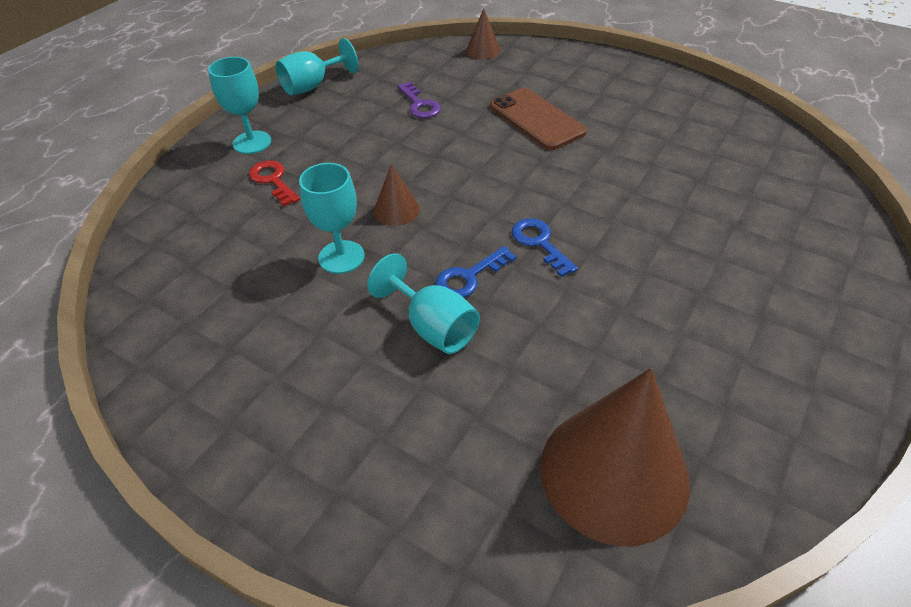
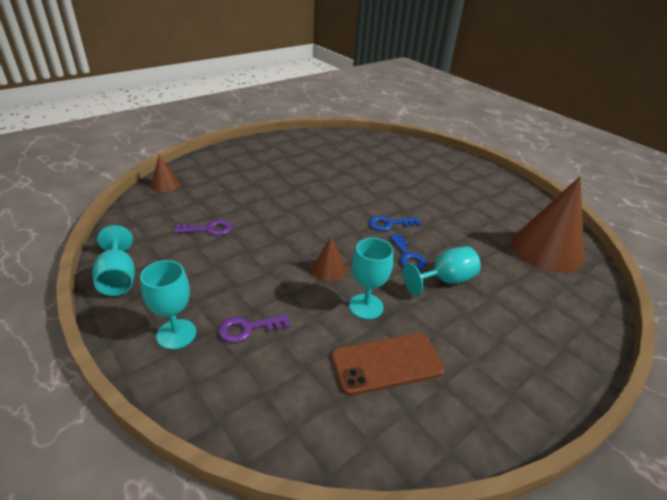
camera: 75 degrees left, 10 degrees down
(273, 180) = (248, 328): red key -> purple key
(536, 119) = (271, 190): brown phone -> brown phone (386, 363)

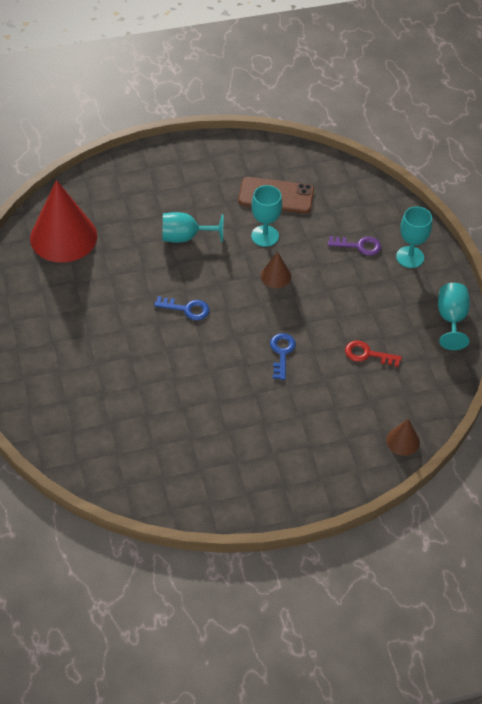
camera: 155 degrees left, 15 degrees up
(208, 229) = (367, 354): purple key -> red key
(408, 256) = (198, 268): blue key -> blue key (282, 353)
(547, 249) = (63, 236): brown cone -> red cone

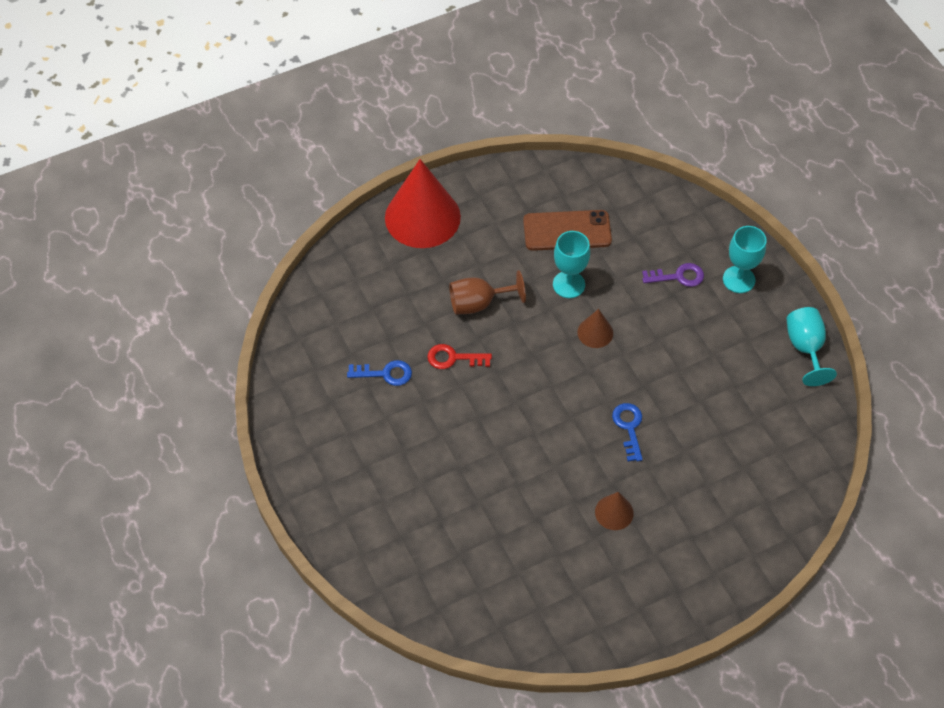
camera: 10 degrees left, 5 degrees up
(63, 236) = (337, 330): red cone -> red cone (422, 217)
(185, 237) = (478, 303): turquoise goblet -> brown goblet
(187, 309) = (506, 394): blue key -> blue key (385, 373)
(367, 354) = (724, 410): red key -> red key (453, 358)
(403, 441) = (792, 509): brown cone -> brown cone (614, 512)

